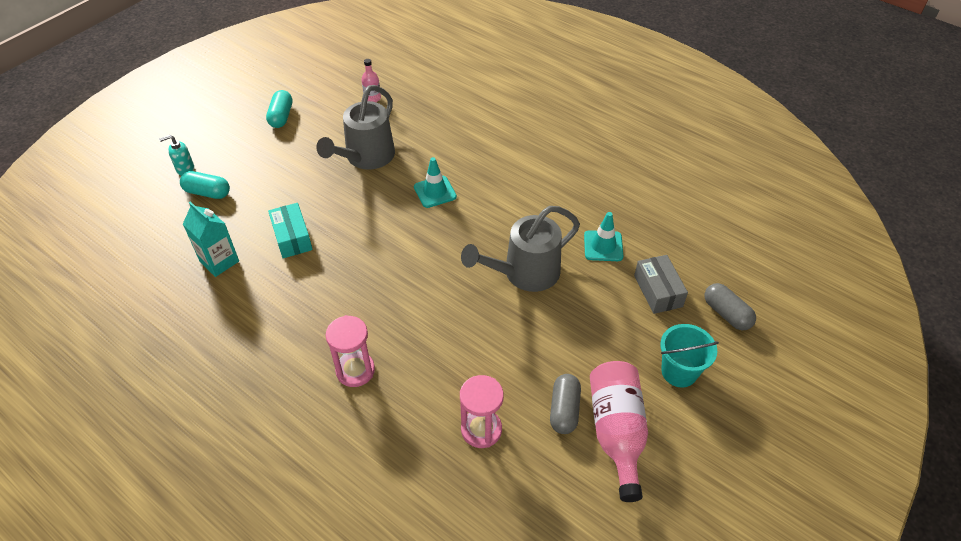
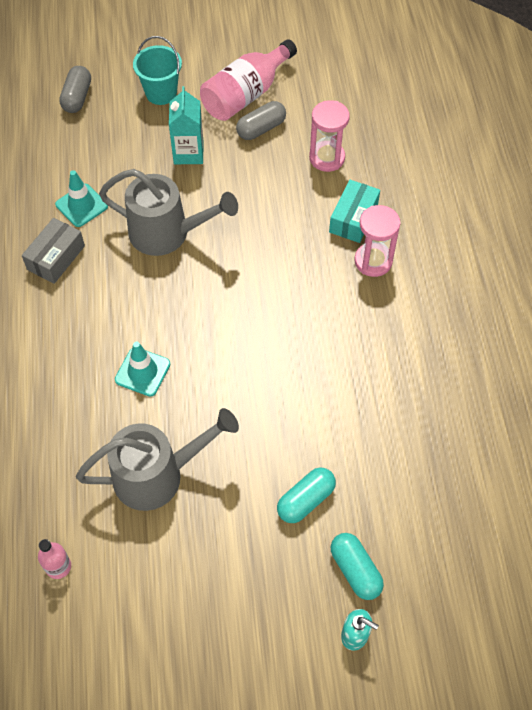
camera: 135 degrees left, 10 degrees up
(219, 261) = (405, 459): turquoise carton -> turquoise carton (188, 153)
(281, 116) = (183, 632): turquoise capsule -> turquoise capsule (305, 500)
(292, 237) = (317, 431): turquoise box -> turquoise box (353, 218)
(658, 291) = (96, 145): grey box -> grey box (56, 257)

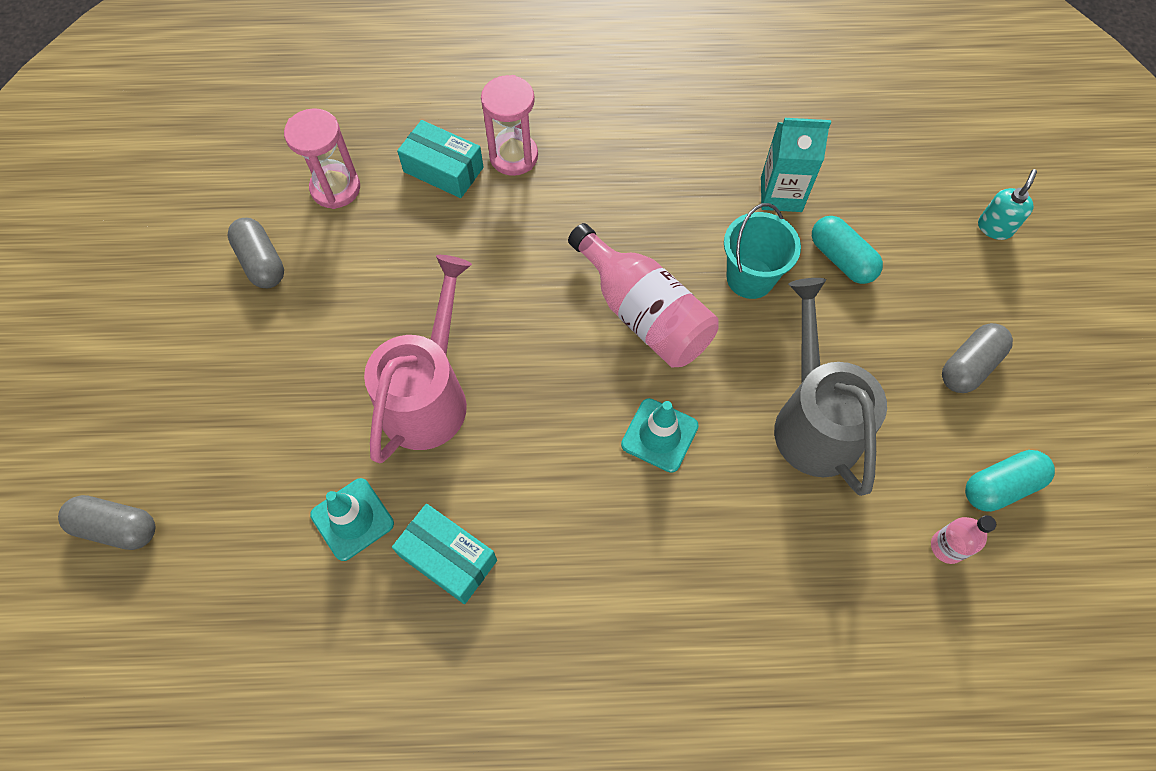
camera: 85 degrees left, 5 degrees up
(56, 257) = (448, 558): grey box -> turquoise box
(161, 93) = (149, 395): turquoise bucket -> turquoise bucket (750, 278)
(168, 233) = (429, 394): grey watering can -> pink watering can
(188, 153) = (283, 360): turquoise carton -> turquoise carton (781, 194)
(211, 597) = (969, 366): none -> grey capsule
(246, 95) = (189, 277): pink bottle -> pink bottle (644, 313)
(355, 570) = (922, 219): turquoise capsule -> turquoise capsule (1000, 486)

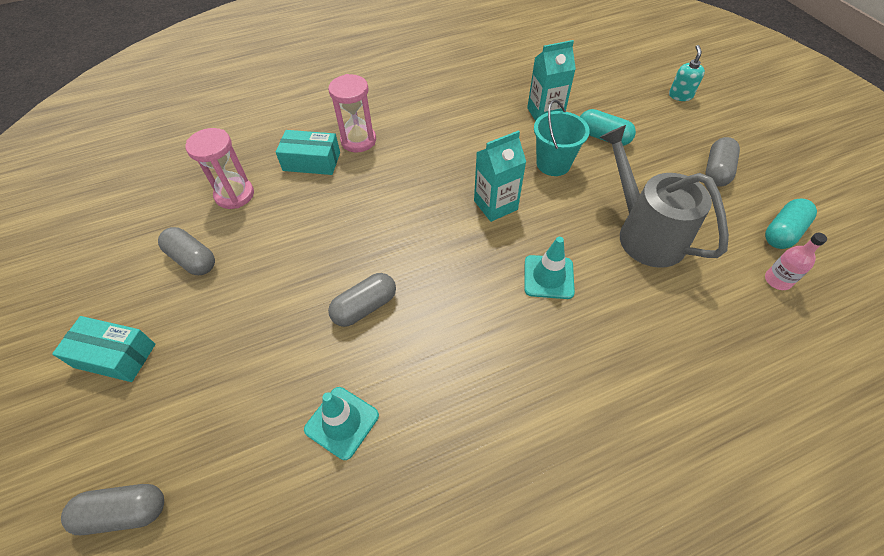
camera: 20 degrees left, 10 degrees down
(429, 394) = (365, 307): pink watering can -> grey capsule
(448, 558) = (435, 423): turquoise box -> turquoise box (115, 356)
(644, 313) = (495, 205): pink bottle -> turquoise carton

